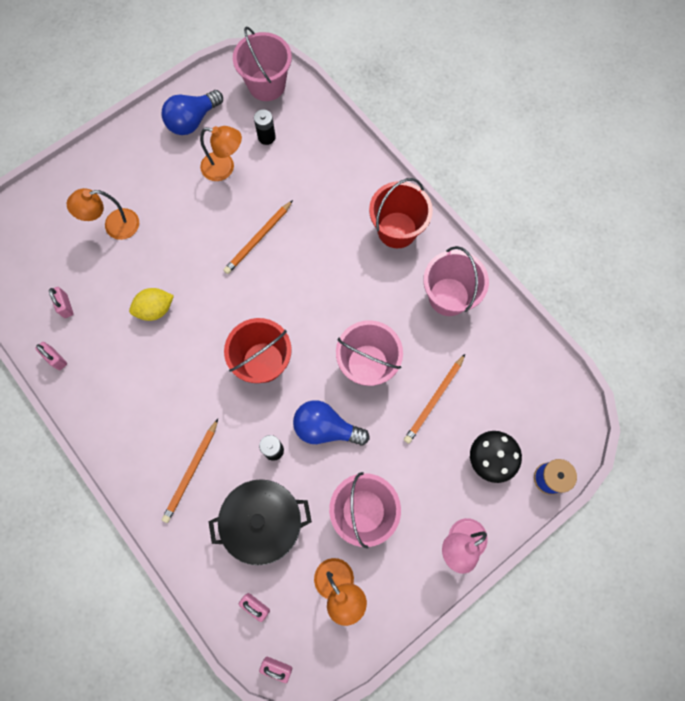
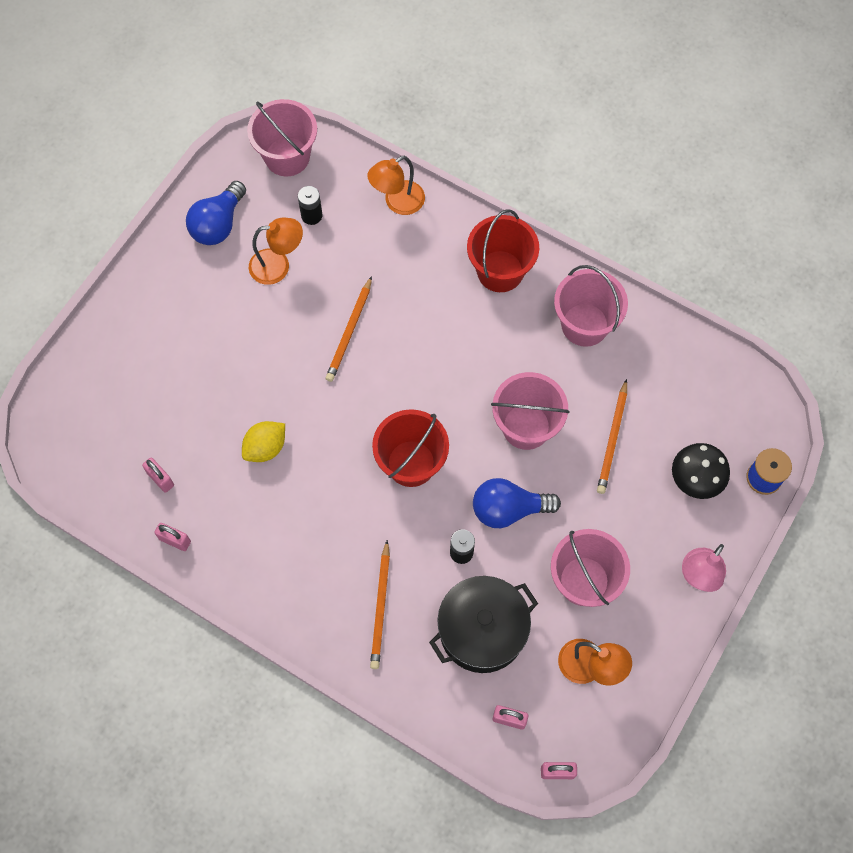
camera: 20 degrees left, 5 degrees down
(114, 226) = (178, 372): orange lamp -> orange lamp (397, 203)

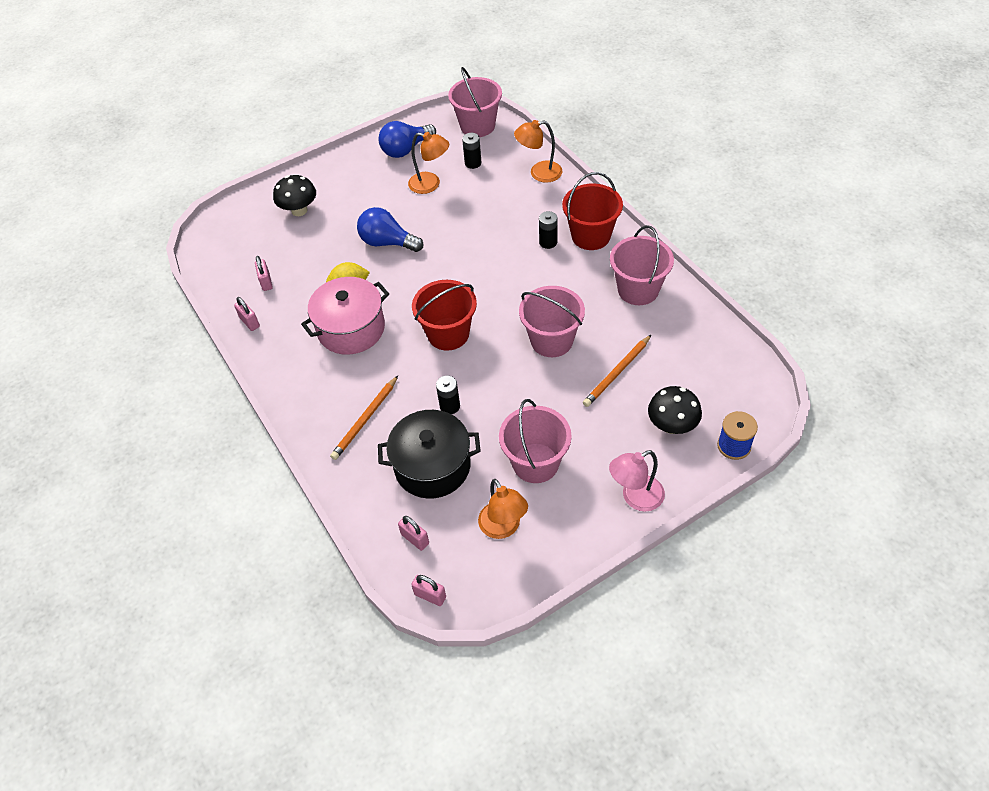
camera: 30 degrees right, 15 degrees down
(138, 363) = (299, 210): none -> black mushroom
(299, 501) = (351, 329): none -> pink pot
(350, 331) = (455, 238): orange pencil -> none
(457, 298) = (548, 242): none -> black battery
(508, 509) = (504, 390): blue light bulb -> blue light bulb (387, 242)

